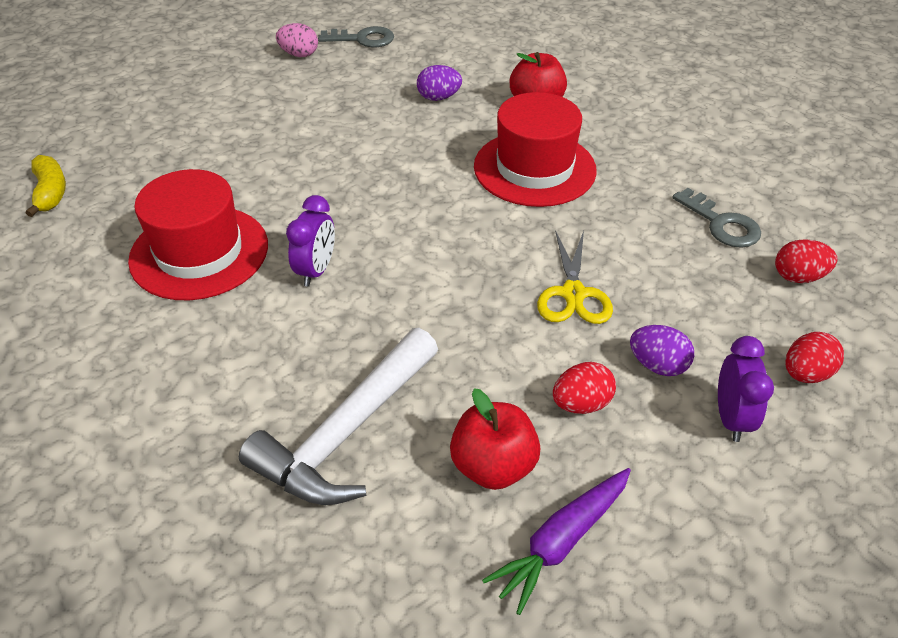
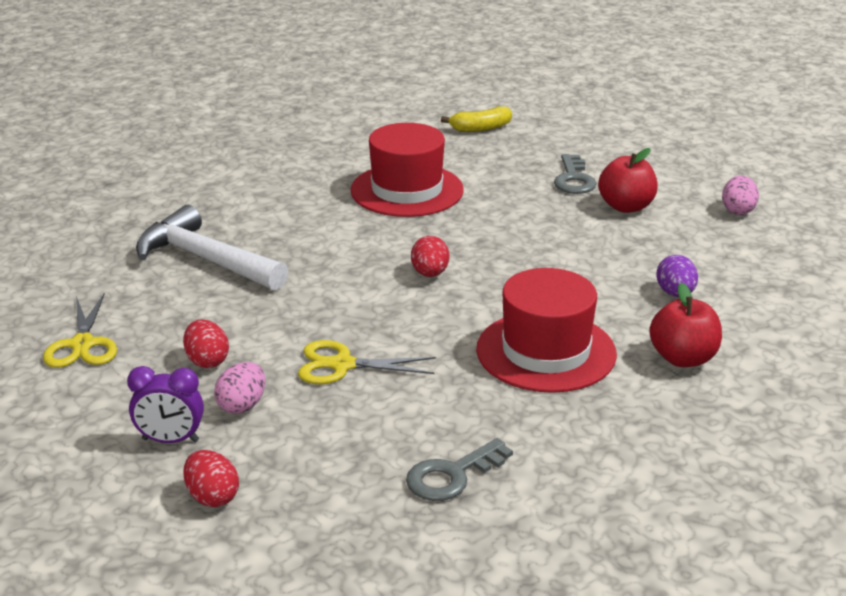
camera: 90 degrees right, 15 degrees down
(316, 270) = (382, 239): purple clock -> none
(363, 39) = (790, 244): grey key -> grey key (574, 179)
(493, 466) = (157, 318): red apple -> red apple (626, 207)
(561, 541) = (82, 344): purple carrot -> yellow scissors
(657, 365) = (242, 405): purple egg -> pink egg
(798, 277) = (356, 520): red egg -> red egg (430, 274)

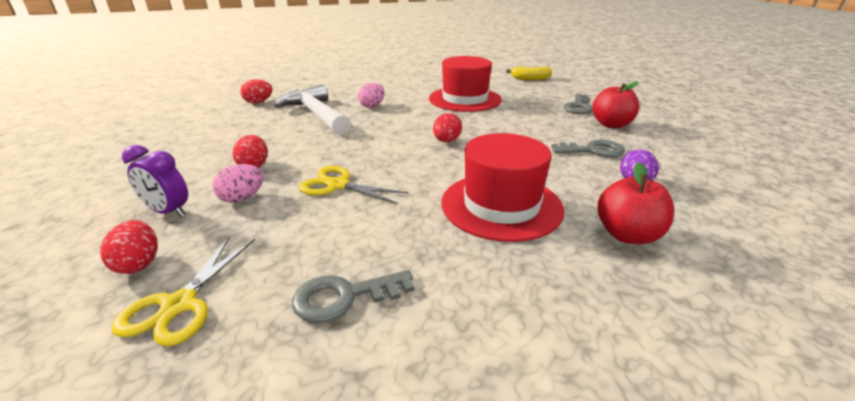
camera: 20 degrees right, 0 degrees up
(82, 344) = (196, 144): yellow scissors -> yellow scissors (179, 304)
(85, 251) = (258, 102): none -> red egg
(617, 255) = (593, 150): none -> grey key
(738, 210) = (702, 138): pink egg -> pink egg (372, 106)

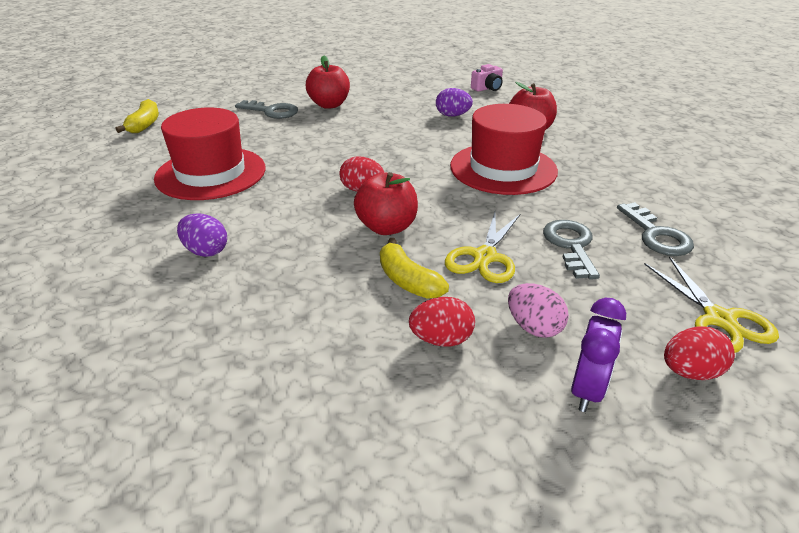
camera: 90 degrees left, 5 degrees up
(179, 304) = (719, 319): yellow scissors -> yellow scissors turned 60 degrees clockwise
(258, 102) = (100, 417): red egg -> none
(316, 114) = (225, 310): white hammer -> none
(319, 157) = (408, 281): none -> yellow banana
(372, 106) = (205, 251): pink egg -> purple egg
(389, 150) = (387, 227): none -> red apple
(593, 150) = (391, 121): grey key -> grey key (571, 245)
(766, 213) = (487, 88): none -> pink camera

